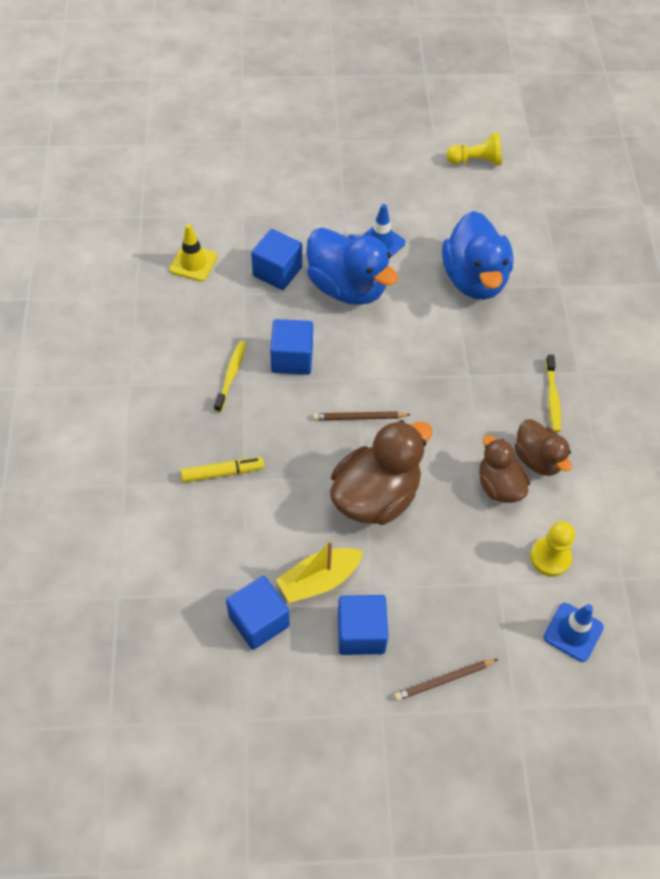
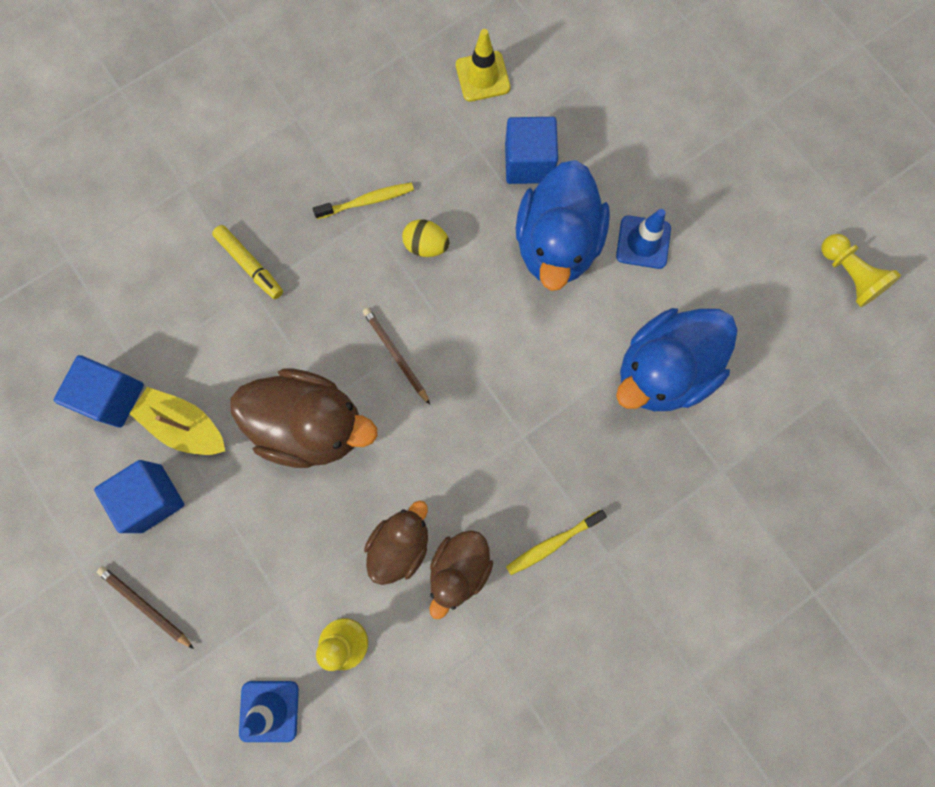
camera: 60 degrees right, 20 degrees up
(292, 358) = (426, 246): blue cube -> yellow egg

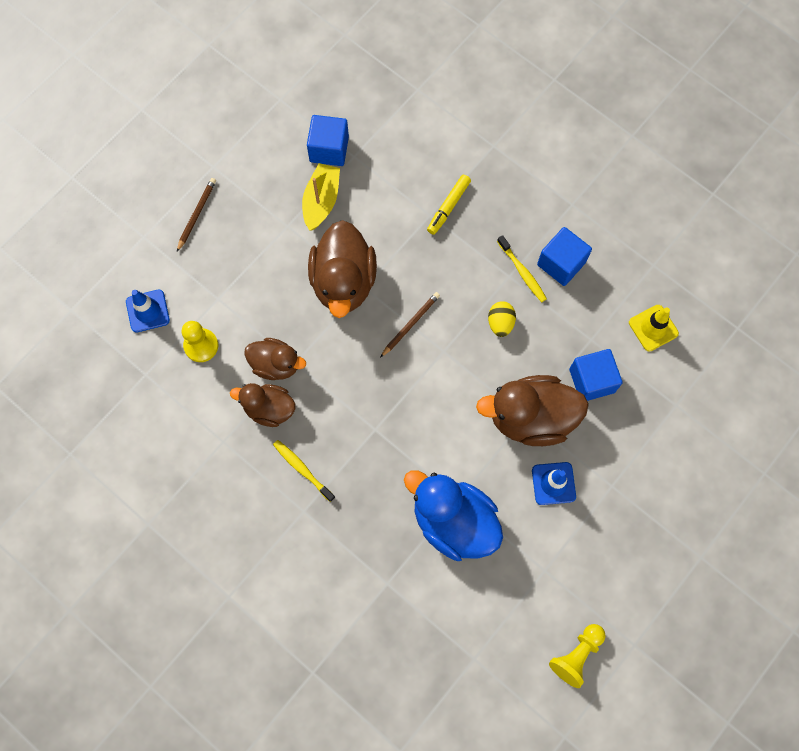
camera: 75 degrees right, 5 degrees down
(152, 498) = (267, 196): blue cube -> blue cube (561, 263)
(556, 244) = (531, 418): blue duck -> brown duck

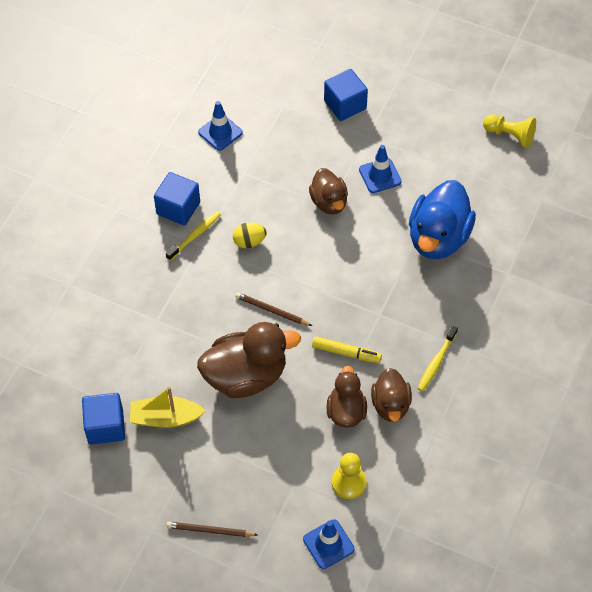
camera: 105 degrees left, 15 degrees down
(448, 207) = (144, 307): yellow marker -> yellow marker (346, 353)
(531, 418) = (329, 202): brown duck -> brown duck, size x0.60
(591, 380) = (281, 166): blue cube -> blue cube (345, 105)
(653, 328) = (220, 132): yellow traffic cone -> blue traffic cone

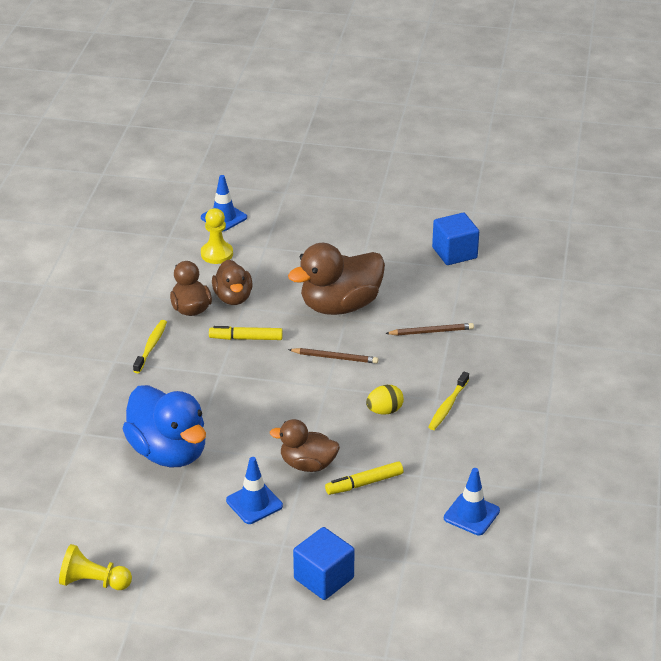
camera: 165 degrees right, 20 degrees down
(165, 418) = (402, 266): yellow boat -> none
(178, 208) = (480, 427): blue cube -> none
(210, 530) = (328, 209): brown pencil -> brown pencil (431, 332)
(290, 175) = (364, 483): none -> yellow marker
(329, 202) = (307, 464): brown duck -> brown duck turned 45 degrees counterclockwise
(438, 238) = (169, 452): blue duck -> blue duck turned 135 degrees clockwise

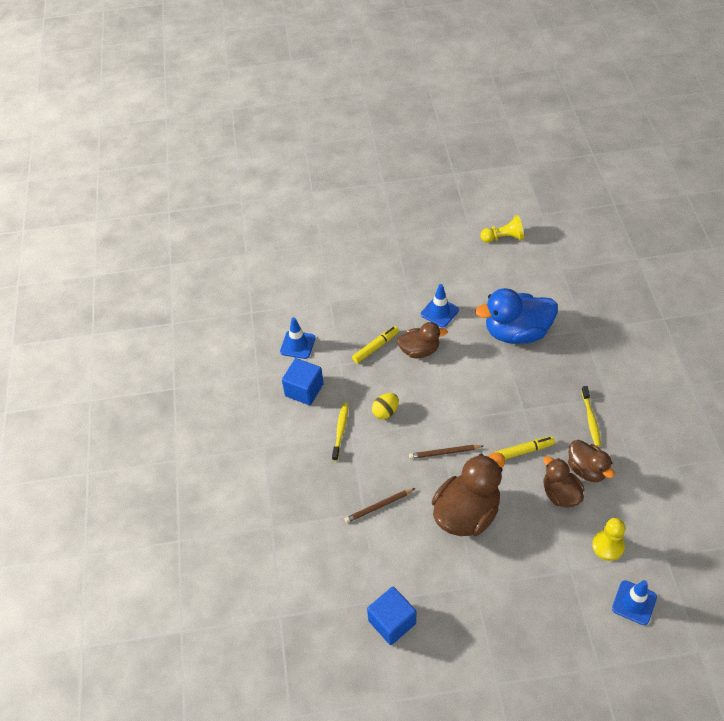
camera: 165 degrees right, 15 degrees up
(169, 452) = (516, 332): blue duck -> blue duck turned 45 degrees counterclockwise
(323, 578) = (373, 277): blue cube -> blue cube (304, 390)

